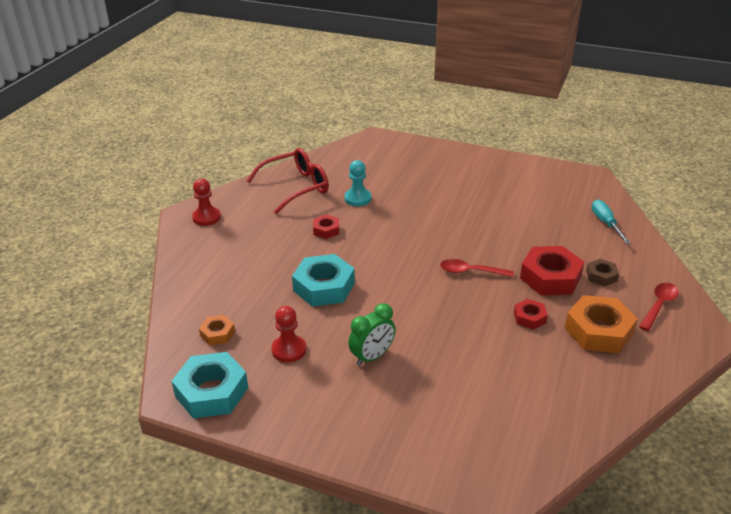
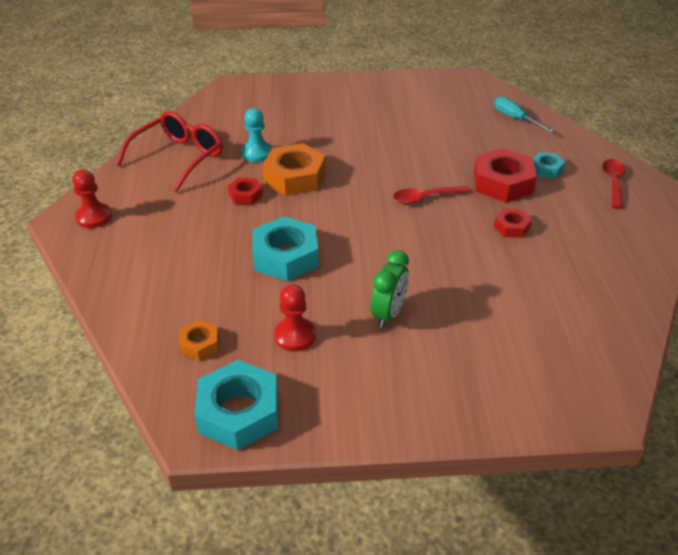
camera: 25 degrees left, 5 degrees up
(598, 331) = (580, 221): orange nut -> orange nut (295, 177)
(601, 276) = (546, 169): brown nut -> turquoise nut

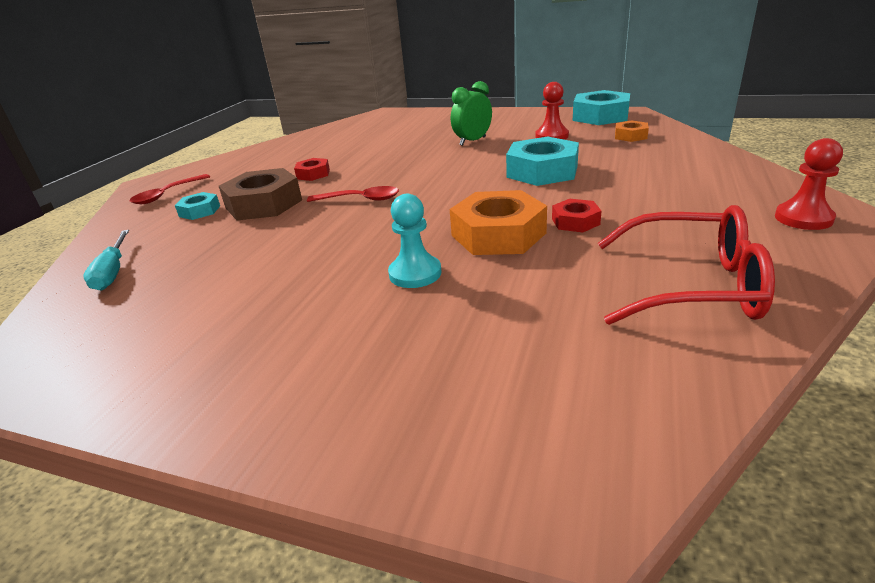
camera: 155 degrees left, 10 degrees down
(179, 157) = (693, 285): red glasses -> red glasses turned 135 degrees counterclockwise
(257, 153) = (544, 274): turquoise pawn -> turquoise pawn (415, 273)
(503, 183) = (264, 204): red nut -> brown nut

